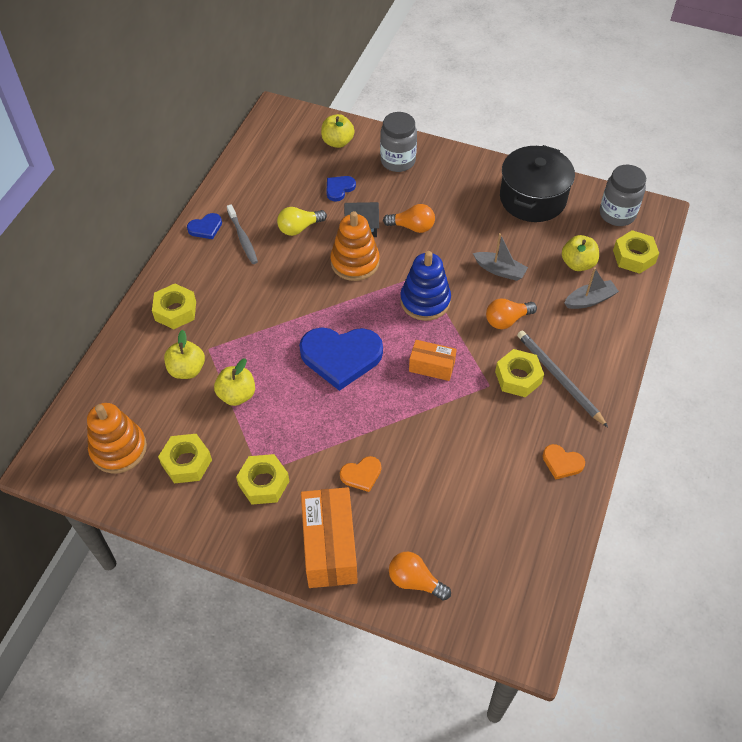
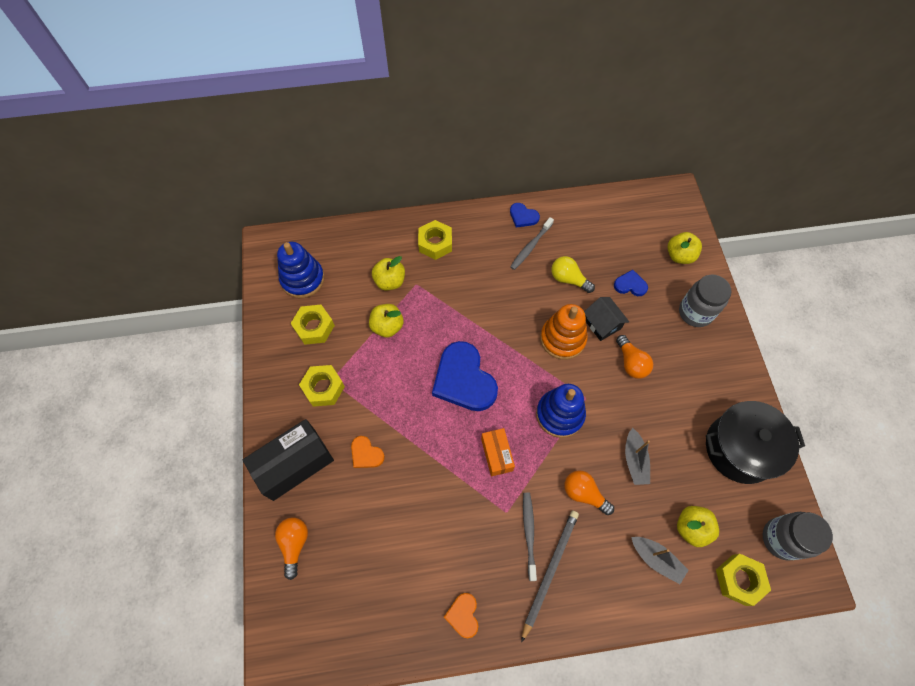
camera: 60 degrees right, 10 degrees up
(119, 449) = (302, 279): orange stacking toy -> blue stacking toy
(329, 546) = (294, 464): orange box -> black box
(518, 377) = (529, 533): yellow nut -> grey toothbrush

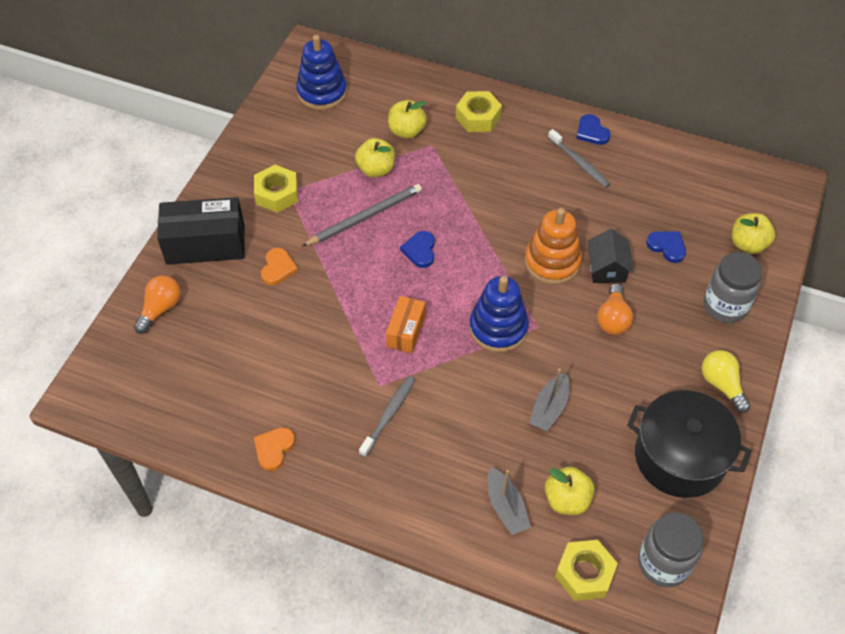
camera: 30 degrees right, 10 degrees down
(314, 327) = (304, 138): yellow nut -> none
(366, 454) = (278, 268): orange heart -> orange heart turned 150 degrees counterclockwise
(464, 379) = (420, 250): blue heart -> blue heart, size x0.47
(530, 247) = (579, 163): grey toothbrush -> grey toothbrush turned 105 degrees counterclockwise
(550, 571) = (386, 458): grey pencil -> grey pencil (365, 217)
(568, 279) = (599, 211): yellow light bulb -> yellow light bulb (722, 385)
(584, 493) = (472, 410): orange light bulb -> none

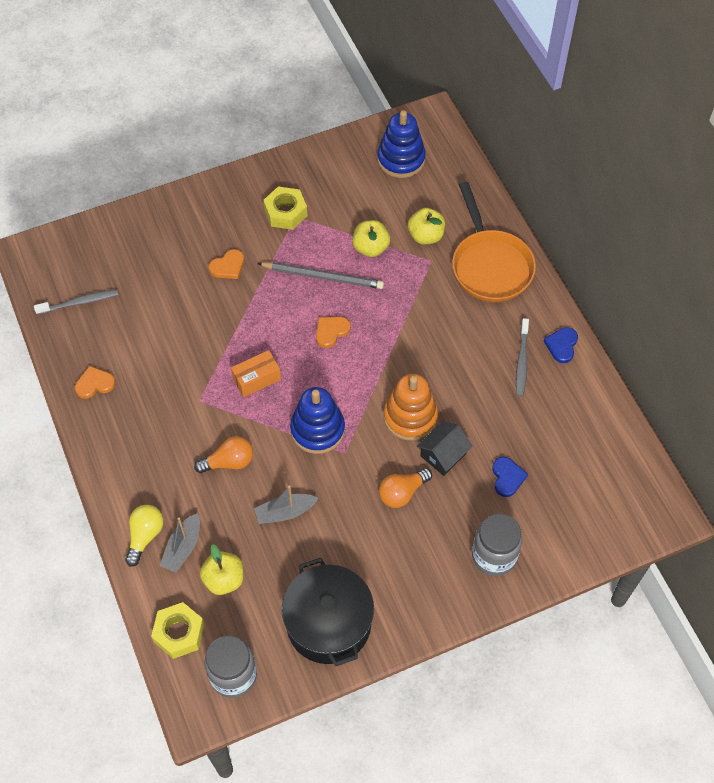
camera: 45 degrees right, 5 degrees up
(160, 309) = (130, 235): orange light bulb -> orange light bulb (229, 462)
(205, 244) = (203, 212): black box -> none
(389, 415) = (183, 424): grey toothbrush -> grey toothbrush (79, 302)
(420, 250) = (331, 331): blue heart -> orange heart
(478, 117) = (490, 266): yellow nut -> orange pan
(722, 385) = (419, 605): yellow light bulb -> yellow light bulb (145, 536)
(748, 244) = (571, 529): yellow apple -> none

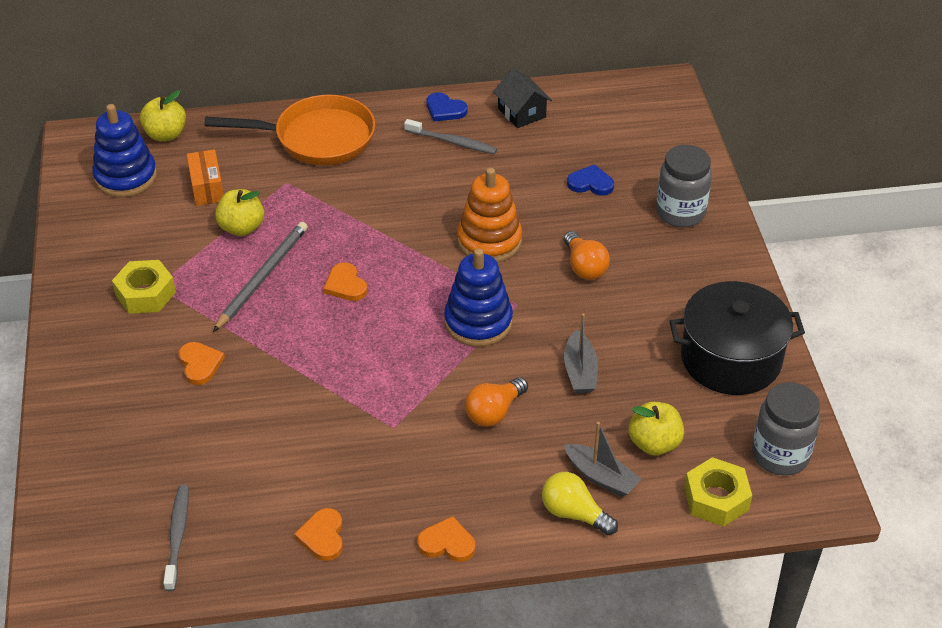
camera: 75 degrees left, 15 degrees down
(103, 460) = (447, 543): none -> orange heart
(229, 462) = (494, 412): orange light bulb -> orange light bulb turned 135 degrees counterclockwise
(257, 379) = (385, 365): orange box -> orange box (207, 188)
(425, 236) = (249, 179): yellow apple -> yellow apple (166, 134)
(443, 455) = (547, 225): black house -> black house (522, 113)

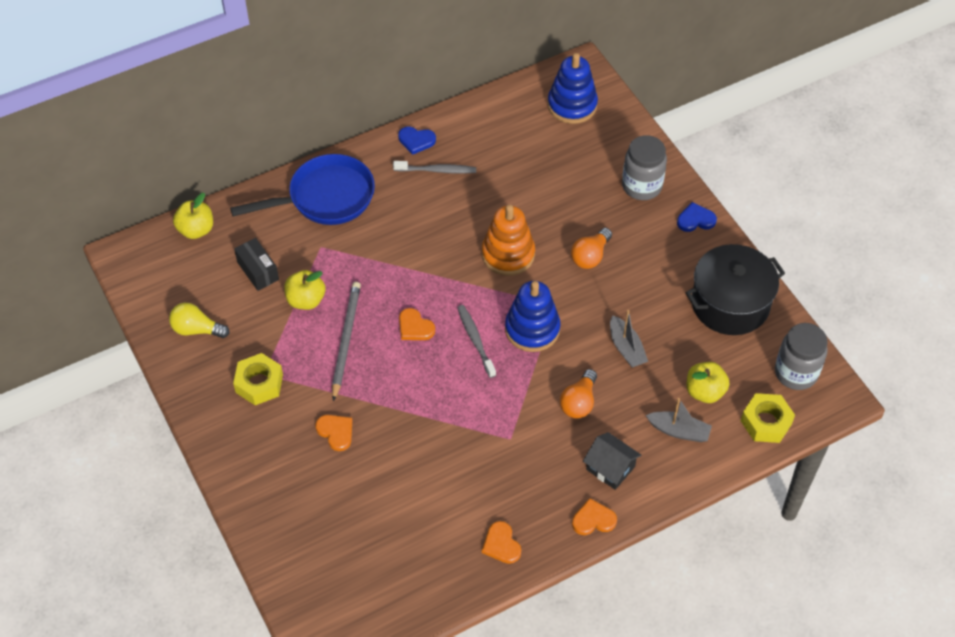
camera: 20 degrees left, 10 degrees up
(126, 177) = (184, 280): blue stacking toy -> blue stacking toy (572, 105)
(177, 536) = (394, 580): grey toothbrush -> grey toothbrush (475, 340)
(207, 188) = (258, 271): orange box -> black box
(317, 138) = (325, 198): orange pan -> blue pan
(522, 113) = (479, 127): black house -> black house (610, 468)
(574, 513) = (672, 466): yellow light bulb -> yellow light bulb (197, 329)
(584, 267) = (590, 256): orange light bulb -> orange light bulb turned 75 degrees clockwise
(590, 183) = (562, 178): blue heart -> blue heart (695, 220)

